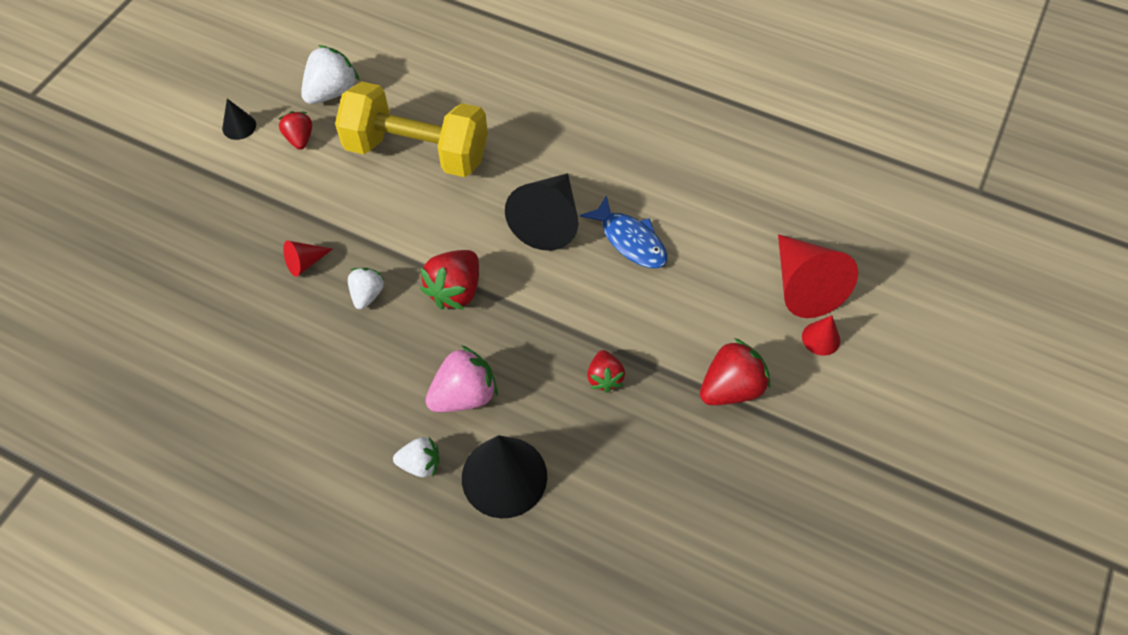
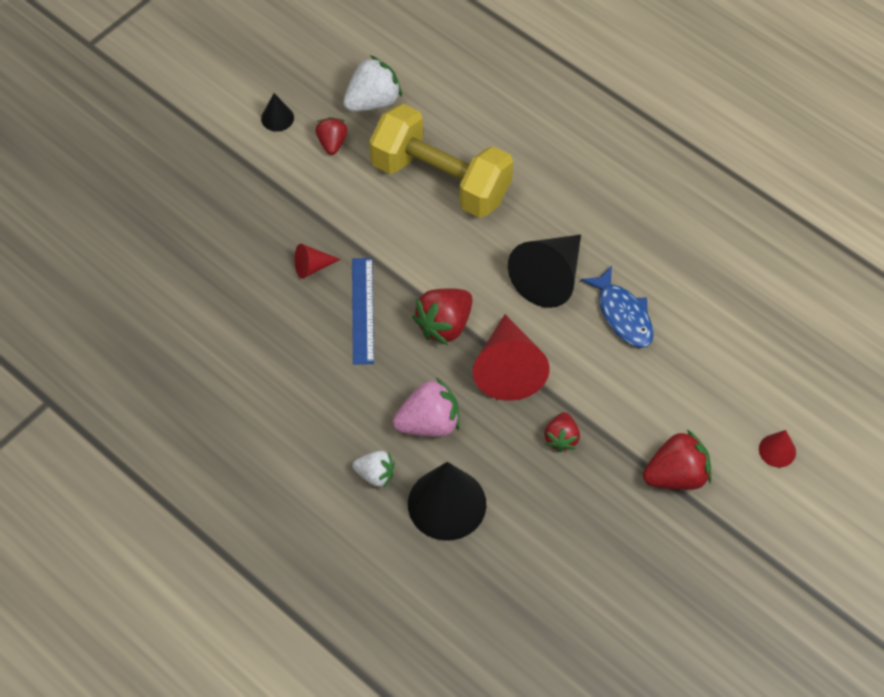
camera: 15 degrees right, 0 degrees up
(367, 295) = (362, 310): white strawberry -> blue ruler
(803, 285) = (777, 397): red cone -> red cone (508, 368)

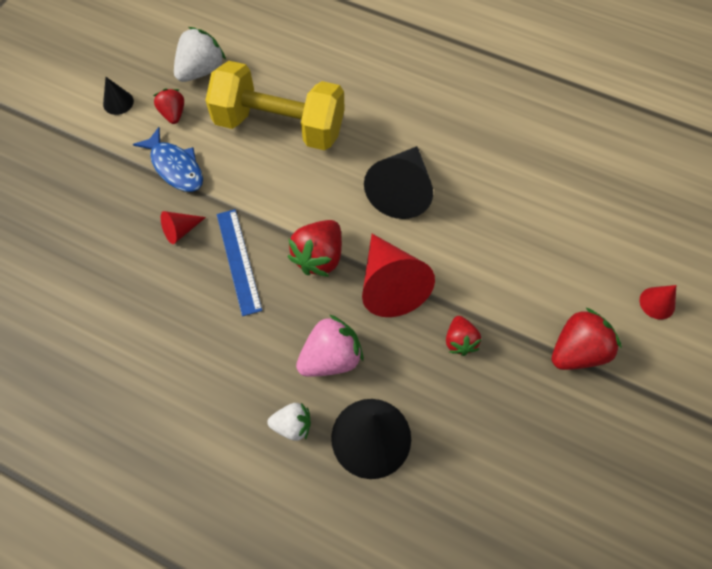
camera: 15 degrees left, 5 degrees up
(623, 314) = (477, 209): blue fish -> blue fish (175, 167)

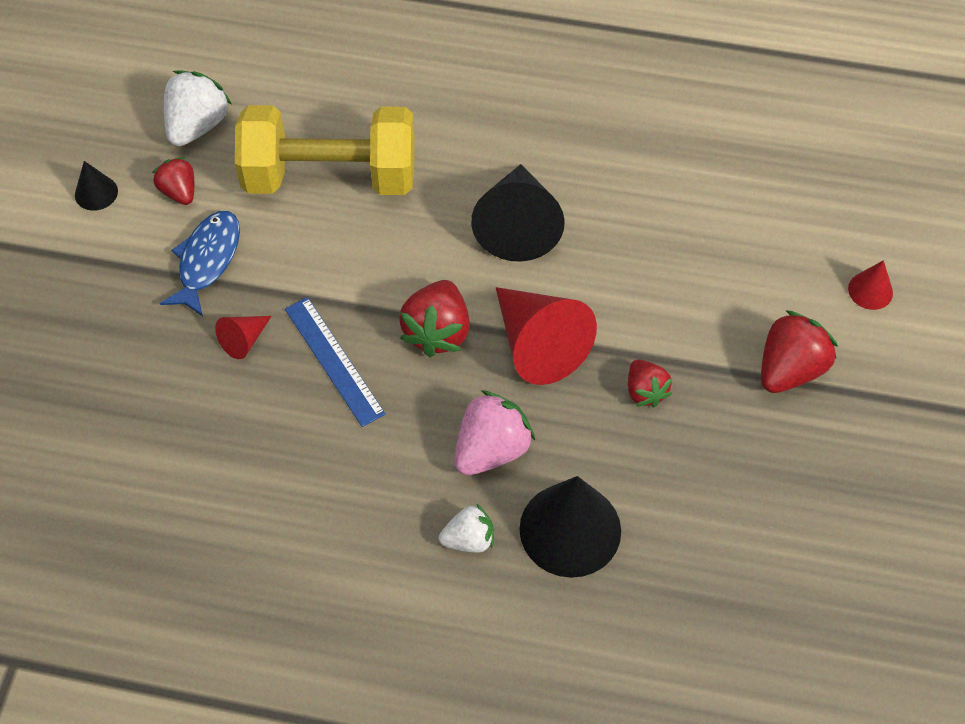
camera: 15 degrees left, 5 degrees down
(175, 167) = (207, 261): blue fish -> blue fish turned 105 degrees counterclockwise

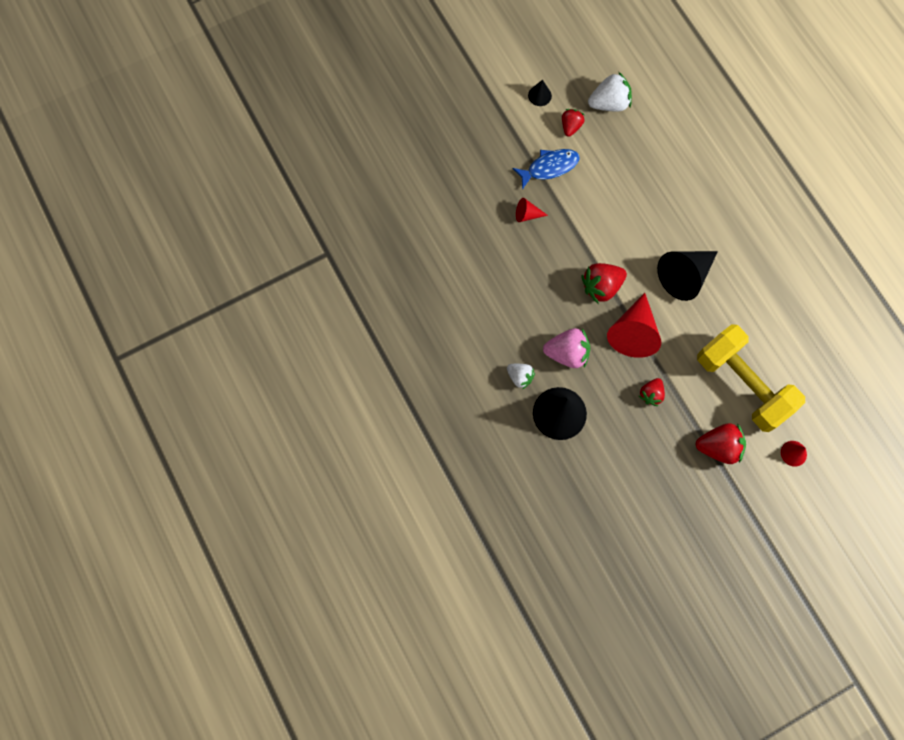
camera: 50 degrees right, 15 degrees up
(330, 177) = (635, 179): yellow dumbbell -> yellow dumbbell (742, 384)
(334, 361) = (550, 257): blue ruler -> none

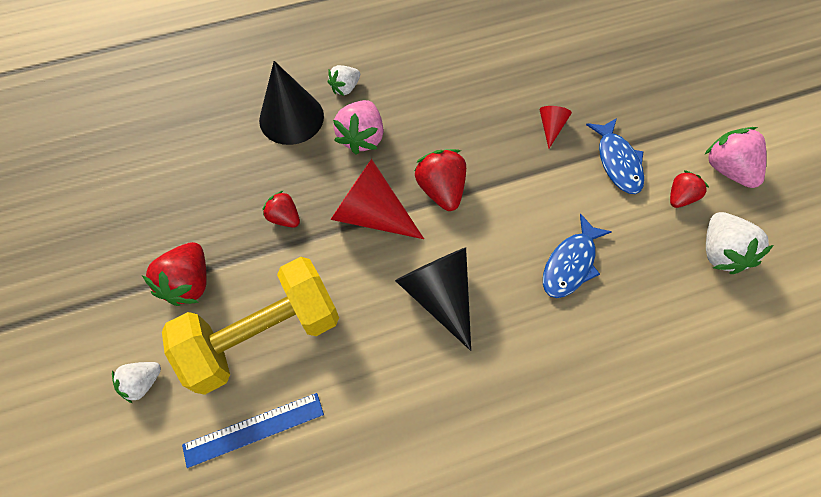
camera: 100 degrees right, 10 degrees down
(539, 95) = (727, 169): black cone -> pink strawberry
(570, 126) = (680, 197): red strawberry -> red strawberry turned 75 degrees counterclockwise
(640, 195) = (570, 264): none -> blue fish
(793, 453) = (143, 382): red cone -> white strawberry
(802, 373) = (254, 429): none -> blue ruler

